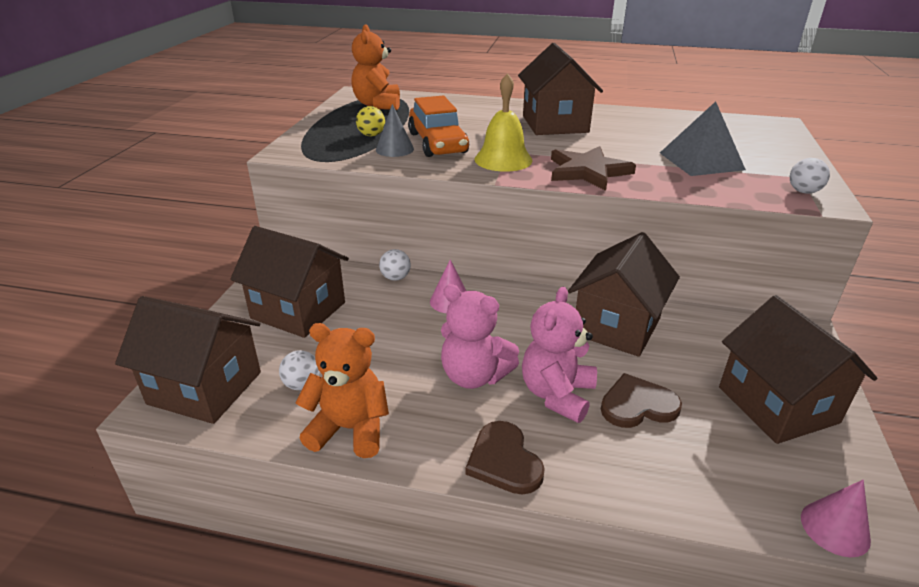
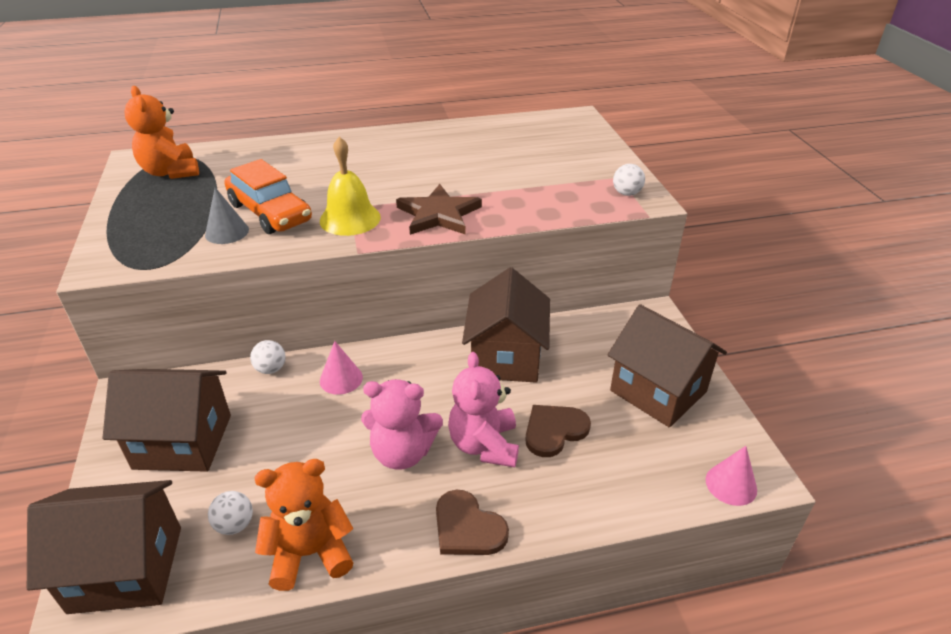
camera: 25 degrees left, 5 degrees up
(371, 135) = (189, 218): yellow ball -> none
(555, 124) = (379, 160): brown house -> none
(701, 161) = (532, 177): grey pyramid -> none

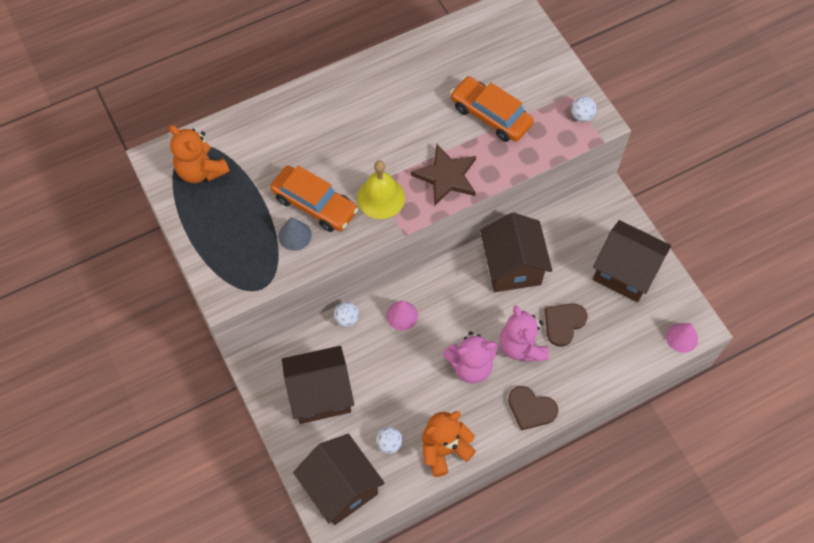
camera: 15 degrees left, 25 degrees up
(126, 569) = (341, 487): brown house -> brown house turned 75 degrees clockwise
(516, 179) = (490, 115): none -> orange car

